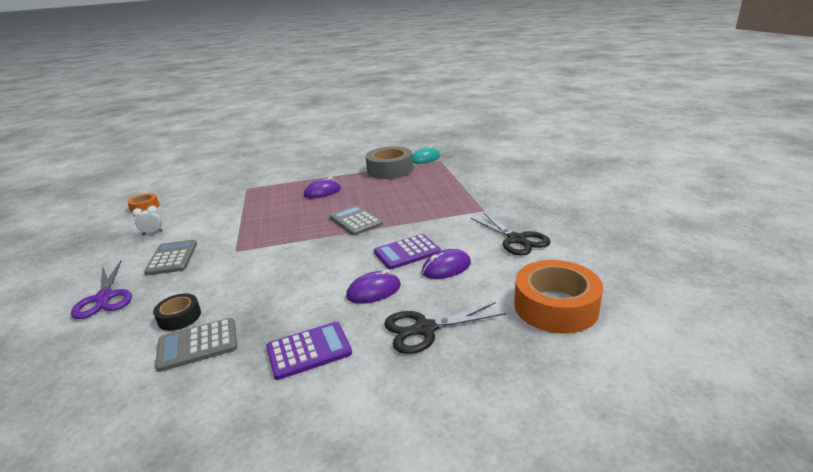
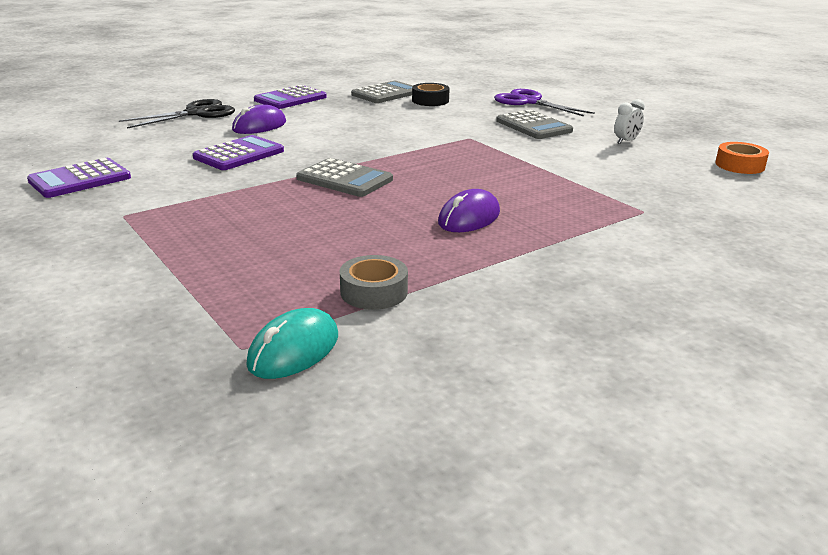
camera: 155 degrees right, 0 degrees up
(390, 170) = (374, 292): grey tape -> grey tape, size x0.53
(446, 268) = (182, 147): purple mouse -> none
(516, 239) = (80, 179): black scissors -> purple calculator
(555, 306) = (64, 133): orange tape -> none

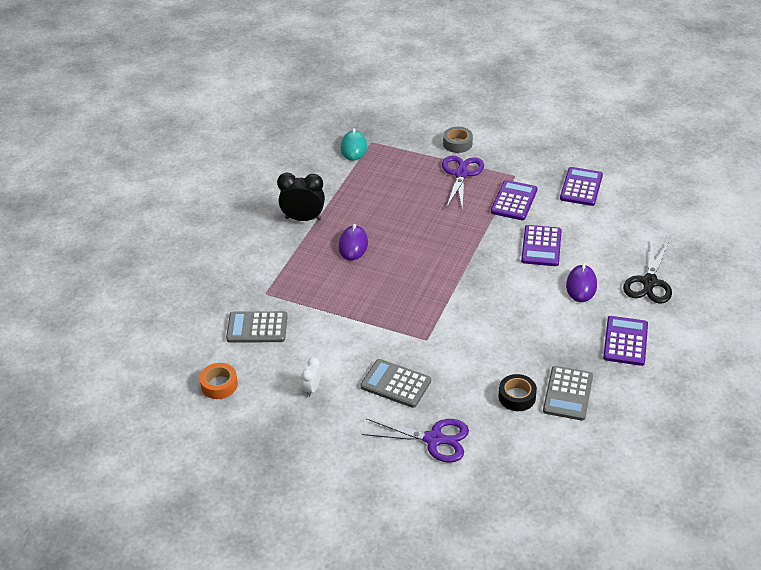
camera: 150 degrees right, 15 degrees up
(184, 193) = (514, 201): none -> purple calculator
(188, 241) = (461, 174): none -> purple scissors
(345, 179) = (450, 250): grey calculator -> grey calculator (257, 328)
(374, 292) = (352, 181): grey tape -> grey tape (457, 143)
(520, 269) = (303, 219): none -> black clock

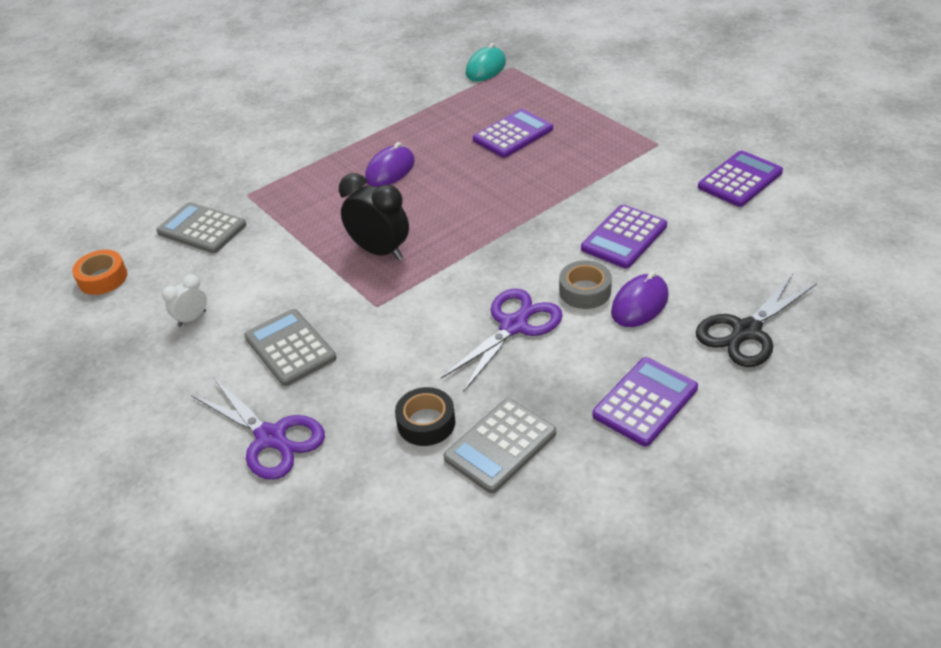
camera: 30 degrees right, 0 degrees up
(303, 219) = (361, 127): black clock -> black clock (380, 251)
(457, 143) = (614, 91): grey tape -> grey tape (585, 291)
(461, 174) = (589, 125): purple scissors -> purple scissors (513, 326)
(514, 201) = (632, 173): purple calculator -> purple calculator (513, 134)

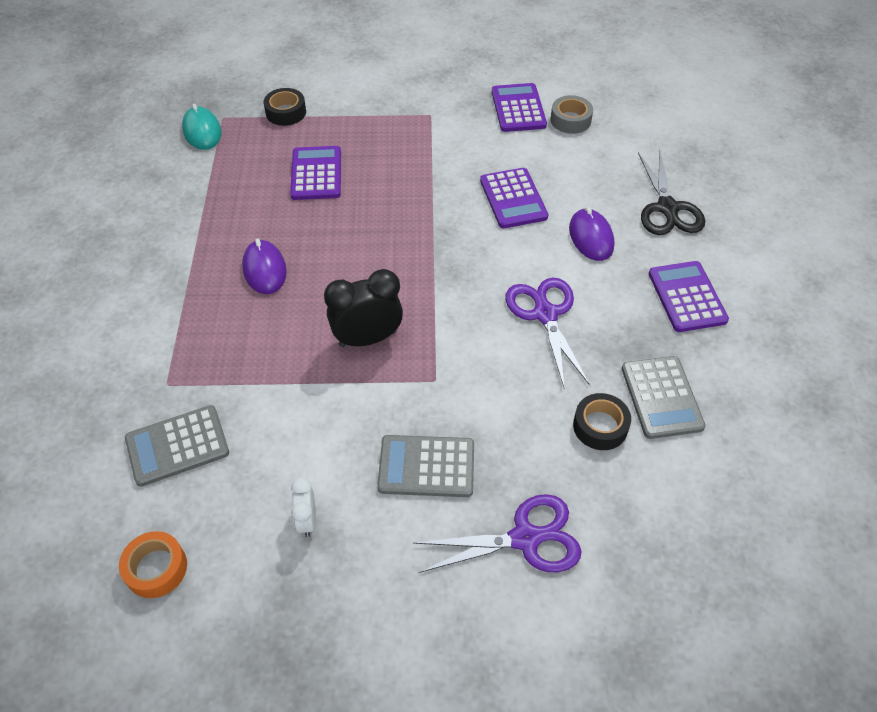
camera: 55 degrees left, 10 degrees up
(556, 85) = (286, 112): none -> black tape
(585, 291) = (548, 254): grey tape -> grey tape (570, 120)

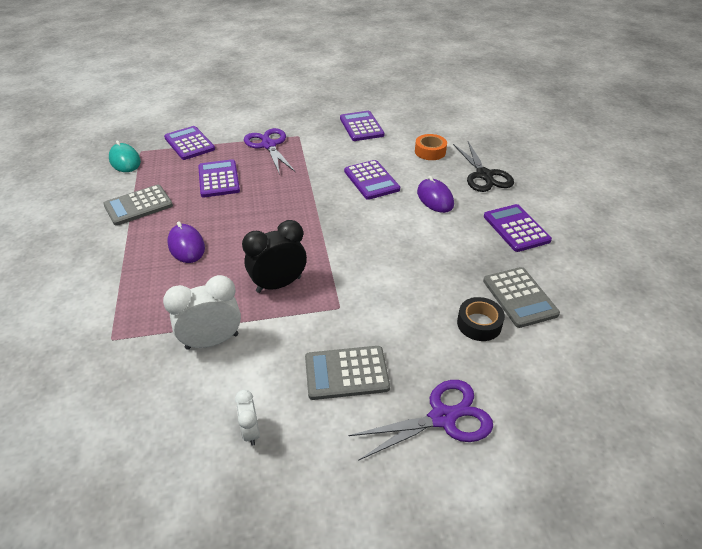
camera: 10 degrees left, 10 degrees down
(156, 568) = (114, 496): orange tape -> orange tape (430, 152)
(177, 446) = (125, 387): grey calculator -> grey calculator (138, 206)
(279, 403) = (212, 341): none -> white clock
(286, 112) = (189, 143): black tape -> purple calculator
(545, 314) = (415, 251): purple scissors -> purple scissors (269, 145)
(570, 120) = (400, 130): grey tape -> none

